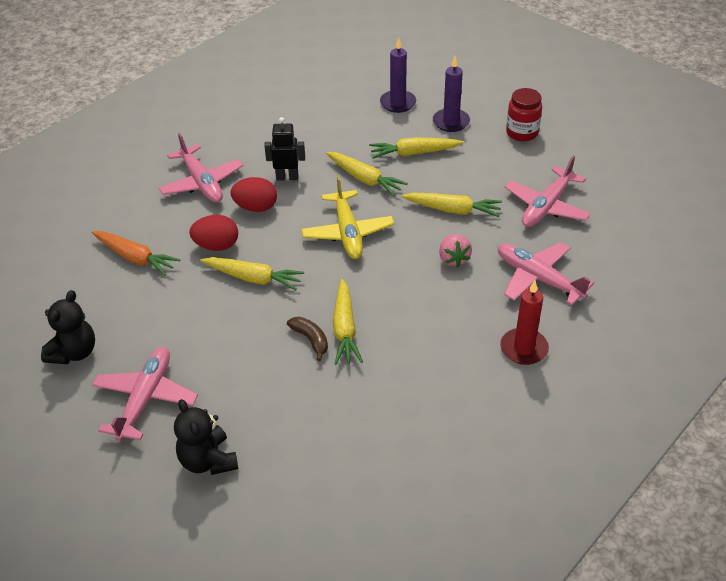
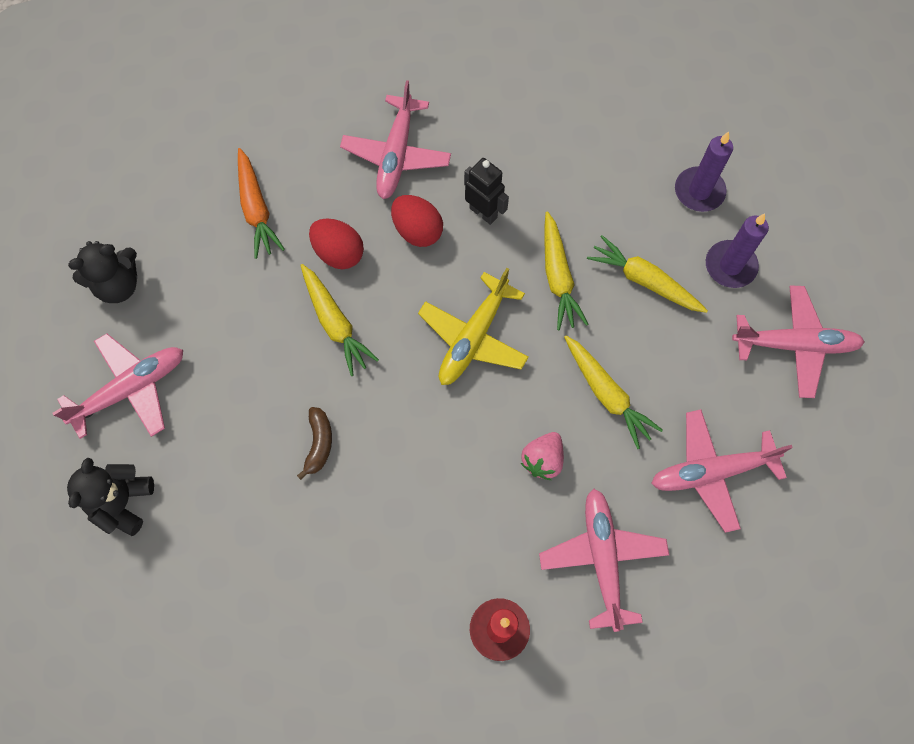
camera: 40 degrees right, 25 degrees up
(345, 329) = (360, 458): yellow carrot -> none
(522, 133) = (795, 345): red jar -> pink plane

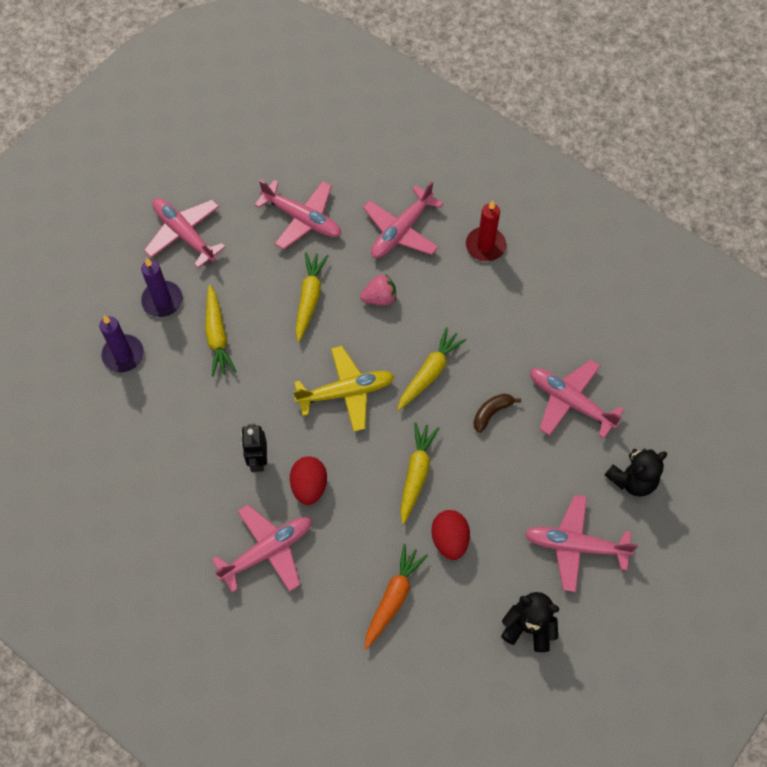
camera: 135 degrees left, 5 degrees down
(250, 528) = (570, 401): none -> pink plane
(338, 253) = (371, 517): red egg -> red egg (449, 539)
(558, 277) = (261, 381): yellow carrot -> yellow carrot (429, 373)

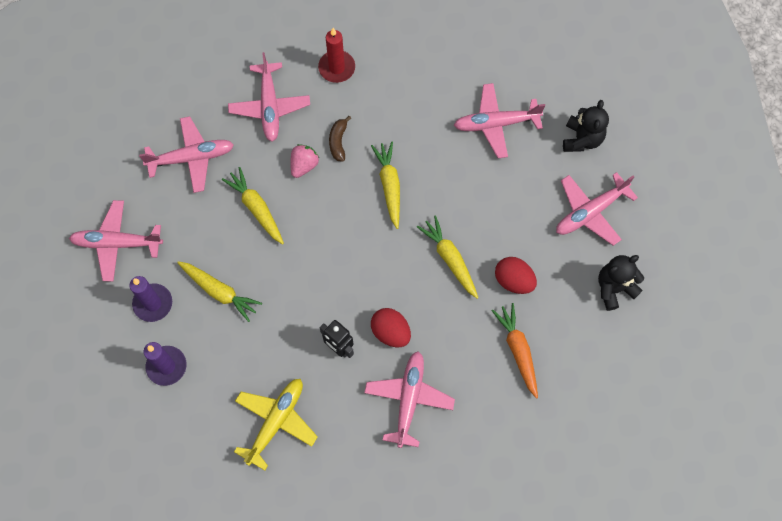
camera: 45 degrees left, 5 degrees up
(346, 392) = (349, 248): yellow plane -> yellow plane (276, 422)
(491, 413) = (455, 175): brown banana -> brown banana (338, 141)

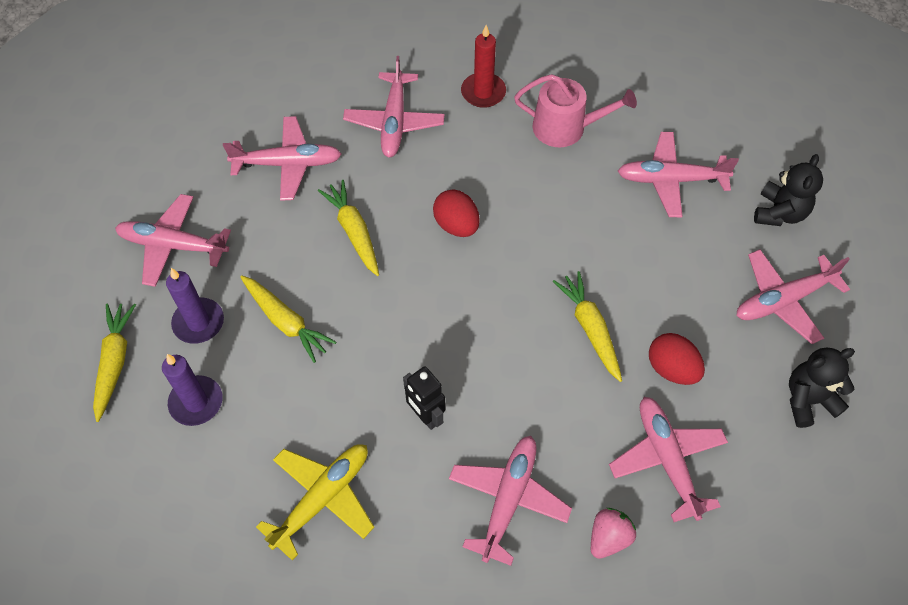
camera: 10 degrees right, 10 degrees down
(304, 165) = (423, 192): pink strawberry -> pink strawberry (608, 538)
(338, 141) = (470, 172): brown banana -> none
(389, 186) = (525, 230): yellow carrot -> yellow carrot (114, 362)
(391, 332) = (498, 407): red egg -> red egg (456, 225)
(408, 90) = (566, 128): none -> pink watering can
(517, 350) = (667, 459): orange carrot -> pink plane

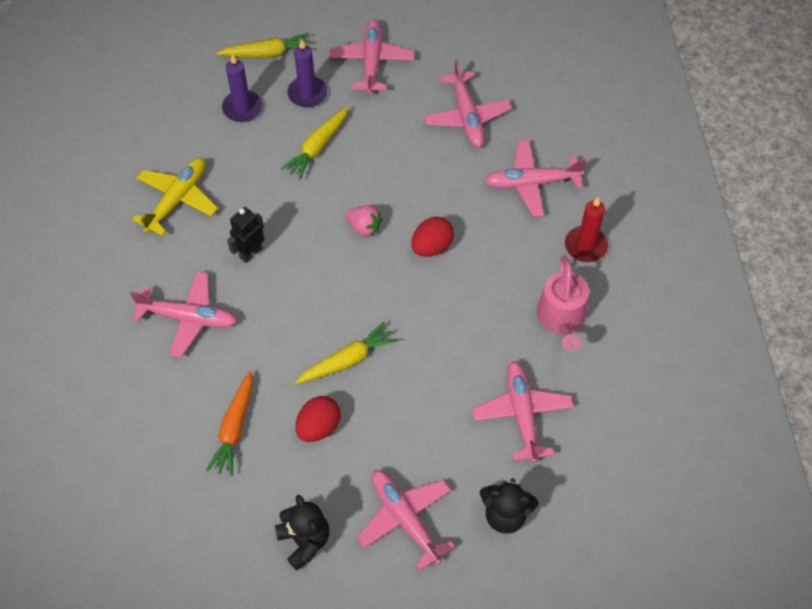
camera: 80 degrees right, 0 degrees up
(322, 498) = (177, 199): yellow plane -> yellow plane turned 90 degrees counterclockwise
(353, 231) = (409, 175): yellow carrot -> none
(608, 538) = (164, 390): pink strawberry -> pink strawberry (364, 227)
(667, 459) = (234, 428): pink plane -> orange carrot

